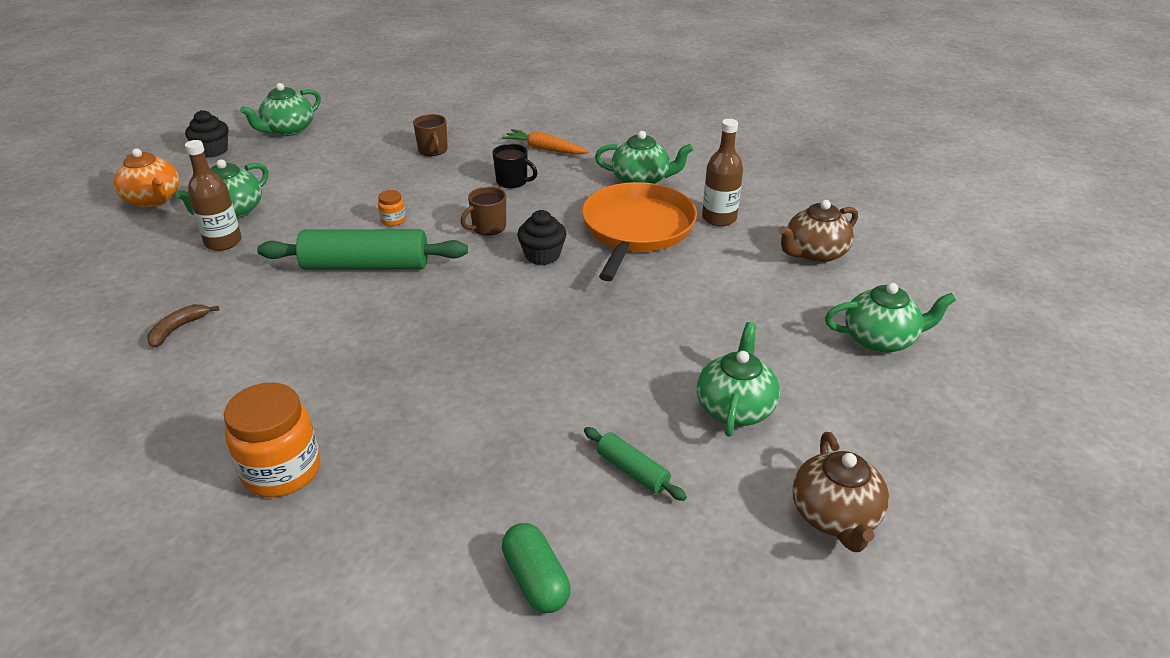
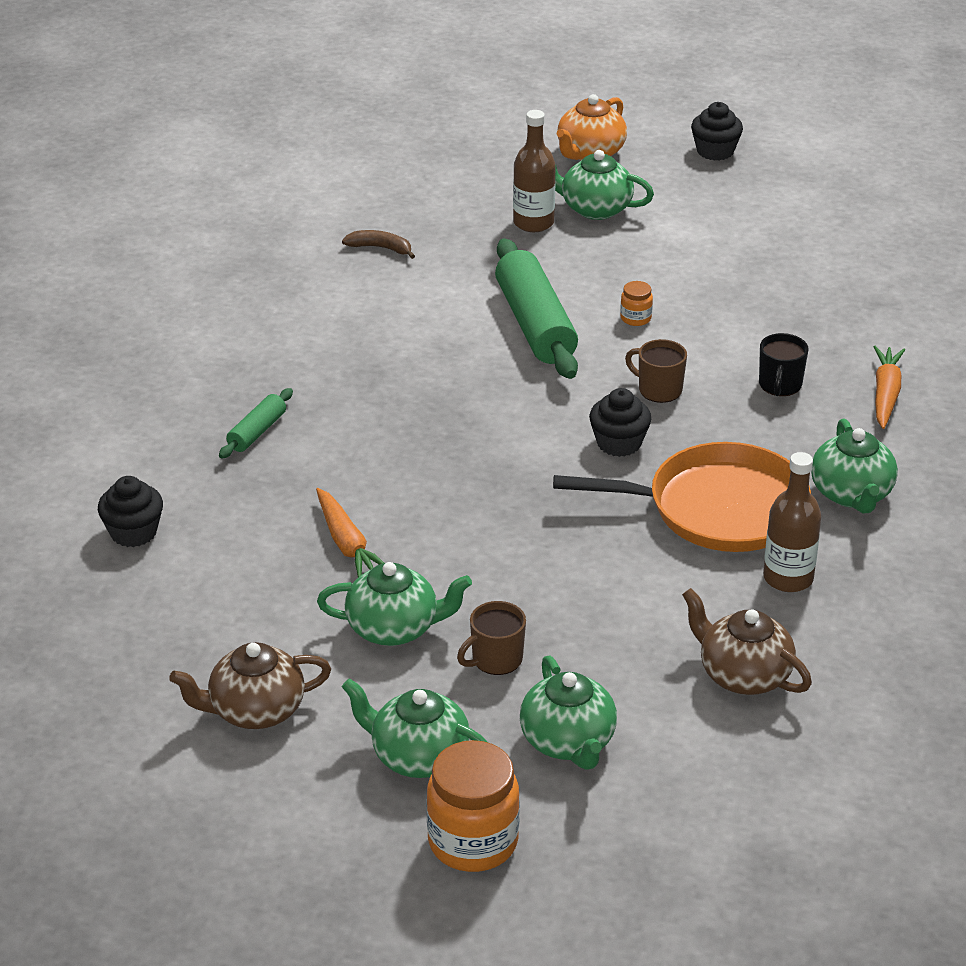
camera: 75 degrees right, 0 degrees up
(282, 471) = (216, 366): orange jar -> orange jar (473, 842)
(288, 130) = (799, 184): green teapot -> green teapot (418, 756)
(433, 150) = (821, 304): brown mug -> brown mug (495, 659)
(536, 580) = (133, 532): green capsule -> black cupcake
(612, 419) = (347, 544): none -> orange carrot
(632, 471) = (278, 568): green rolling pin -> green rolling pin (257, 432)

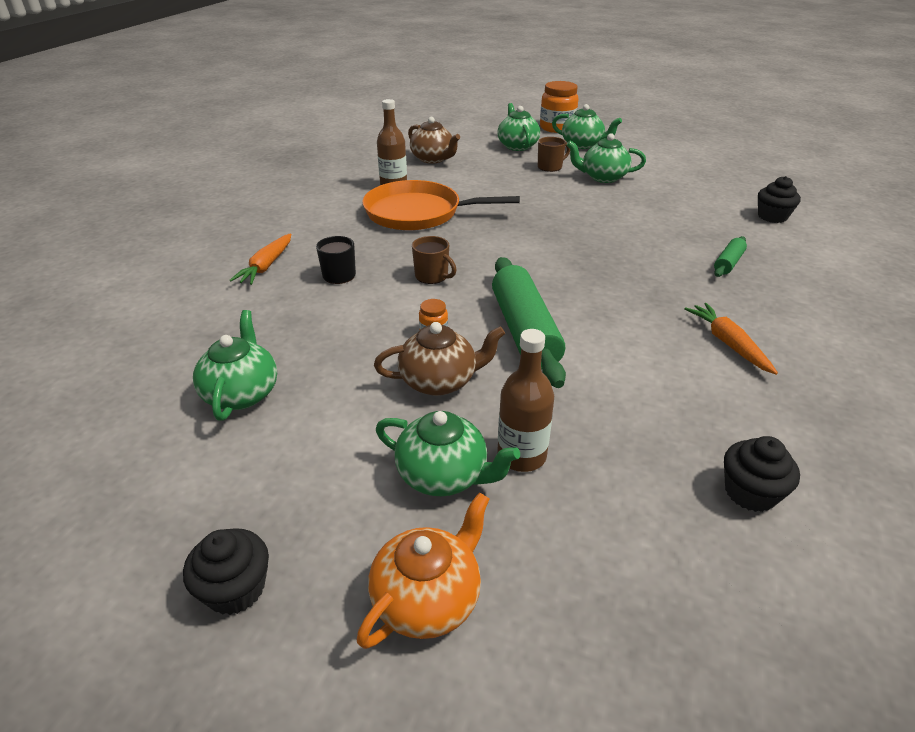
camera: 175 degrees left, 0 degrees up
(255, 711) = (661, 157): brown teapot -> brown teapot (440, 381)
(347, 544) = (639, 207): orange carrot -> orange carrot (728, 343)
(380, 248) = (696, 428): brown banana -> none
(619, 443) = (470, 246): black cupcake -> black cupcake (750, 492)
(852, 494) = (334, 215): green teapot -> green teapot (242, 393)

